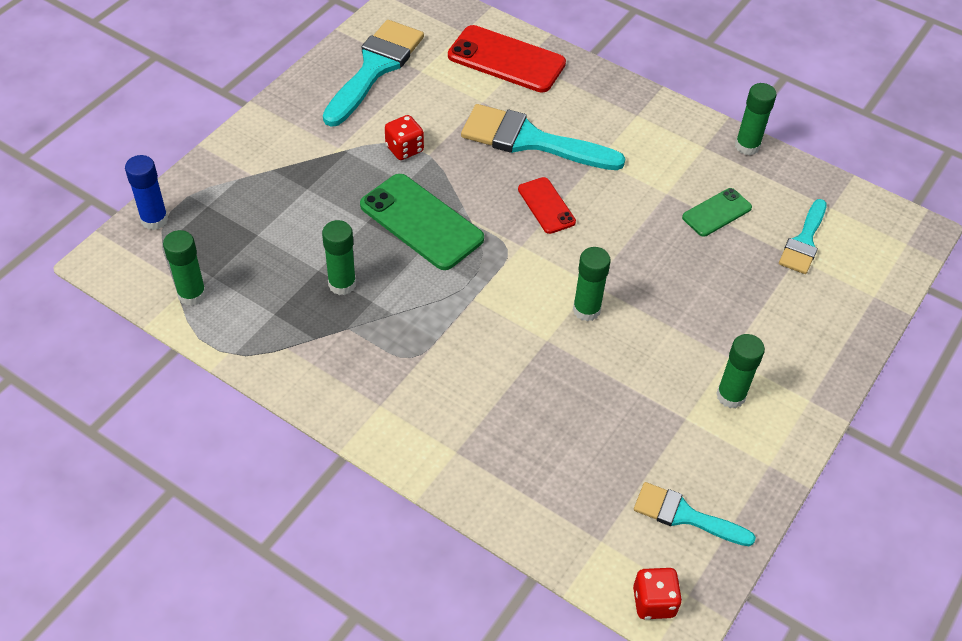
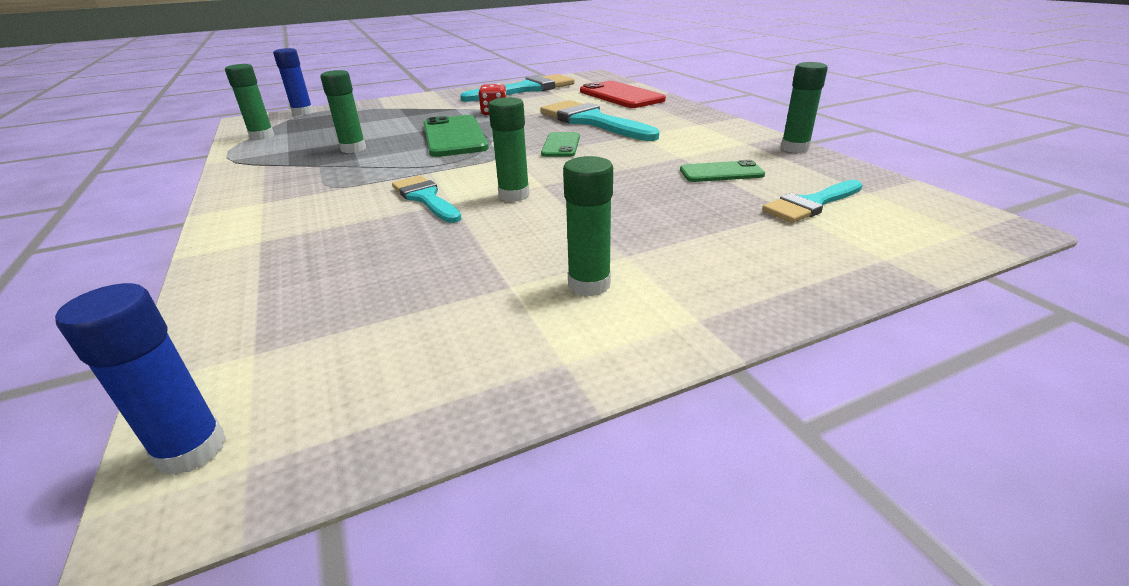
camera: 35 degrees right, 20 degrees down
(546, 206) = (561, 145): red phone -> green phone
(654, 602) = (191, 450): red dice -> blue glue stick
(685, 515) = (381, 370): turquoise brush -> turquoise brush (425, 198)

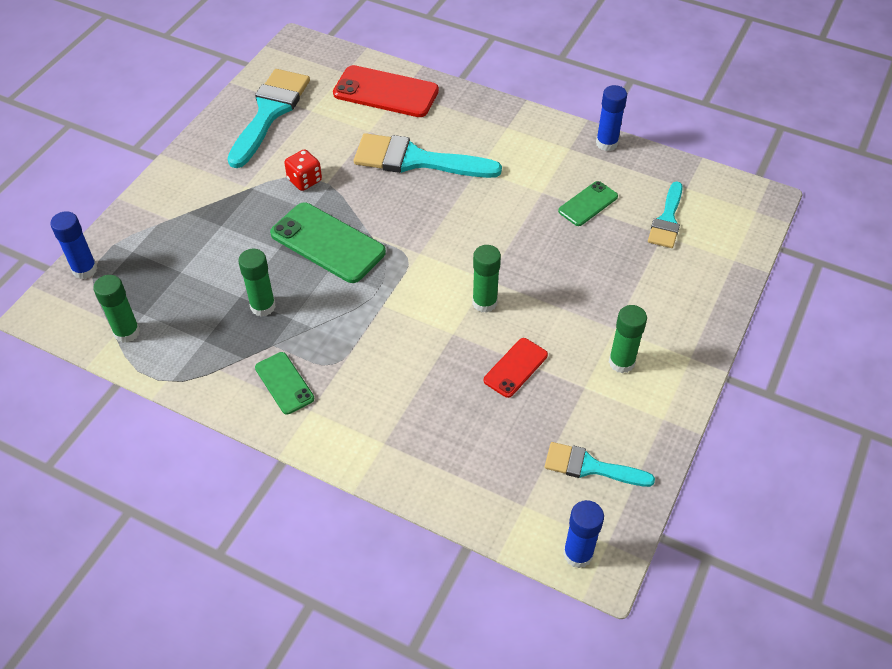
camera: 40 degrees left, 20 degrees up
(425, 198) = (428, 339): turquoise brush -> turquoise brush (590, 467)
(464, 242) = (515, 368): none -> red phone
(561, 145) = (437, 215): green phone -> green phone (284, 383)
(794, 148) = (606, 143): green glue stick -> blue glue stick

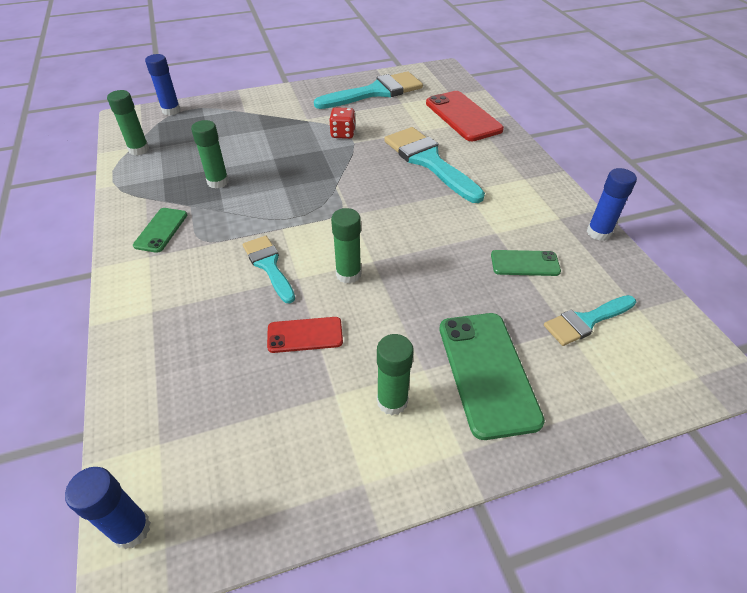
camera: 45 degrees right, 5 degrees down
(327, 243) = (305, 173): green phone -> green phone (487, 372)
(590, 467) = (247, 464): turquoise brush -> turquoise brush (269, 265)

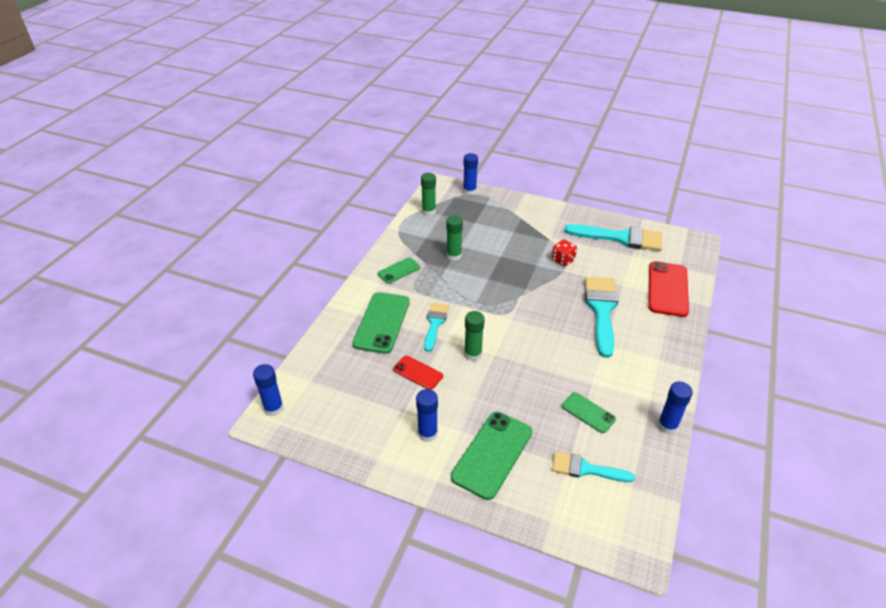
camera: 40 degrees right, 5 degrees down
(196, 302) = (382, 322): none -> green phone
(392, 401) = (427, 433): green glue stick -> blue glue stick

